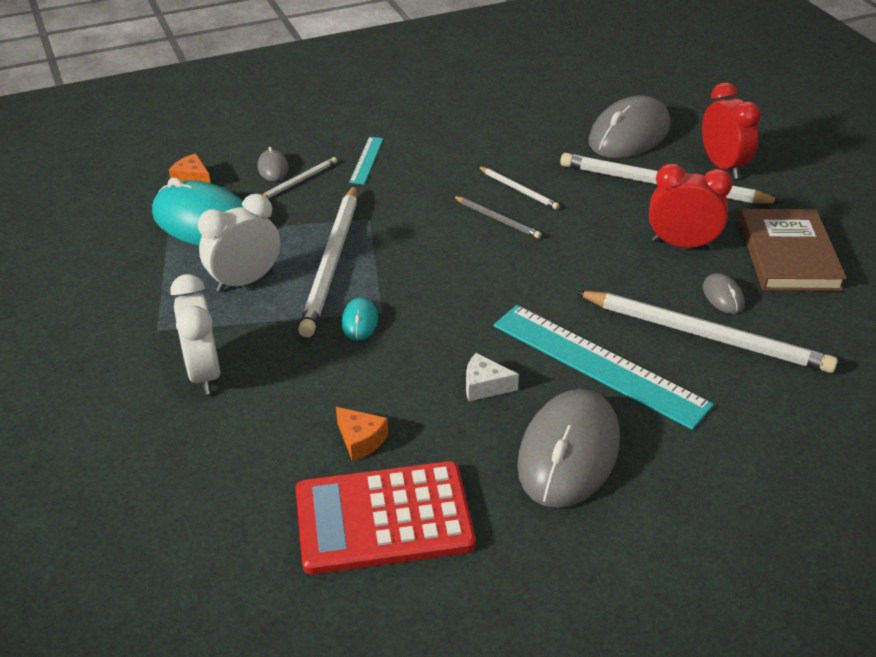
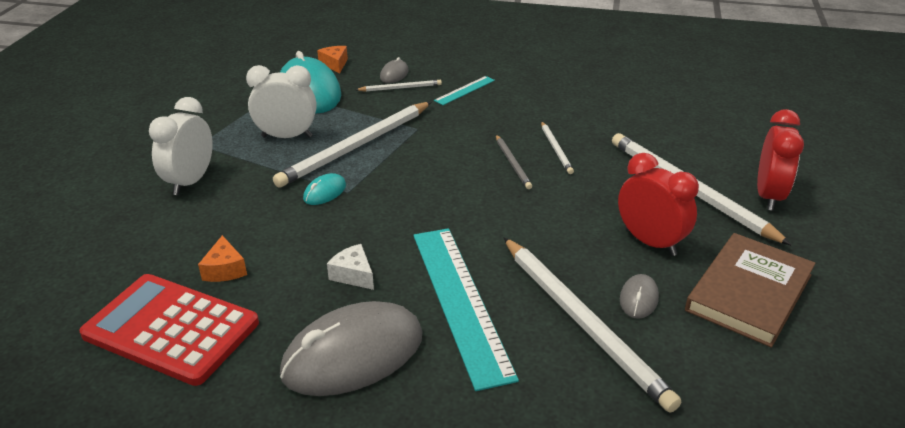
camera: 35 degrees right, 5 degrees down
(629, 134) = (705, 142): grey mouse -> none

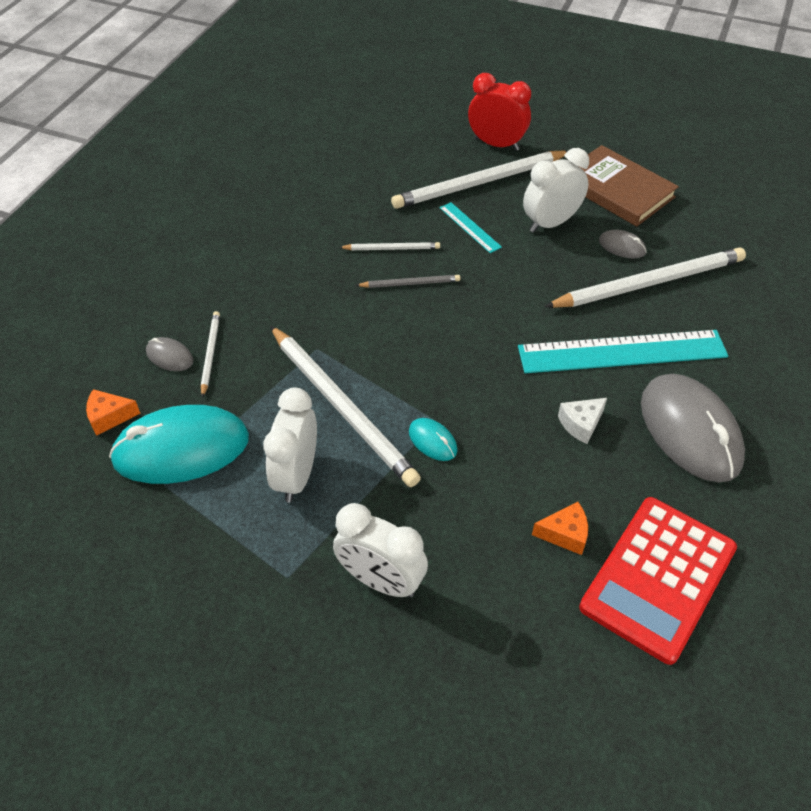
camera: 80 degrees left, 15 degrees up
(464, 90) = (241, 297): turquoise ruler -> turquoise ruler (470, 227)
(650, 242) = (550, 223): red clock -> white clock

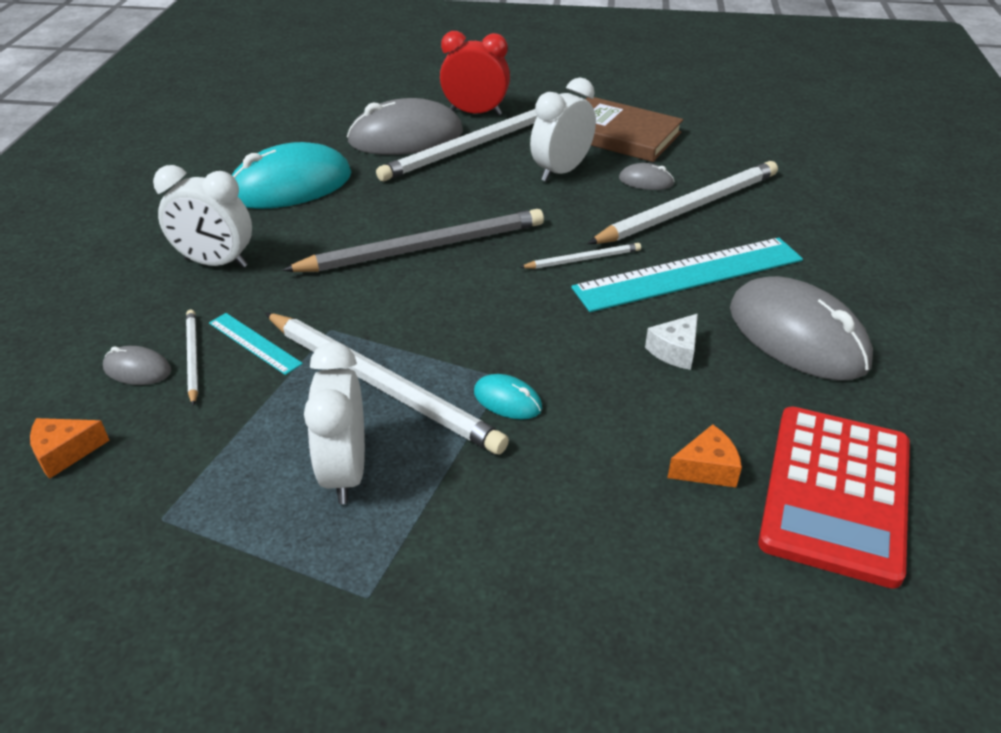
camera: 15 degrees left, 10 degrees down
(181, 449) = (177, 471): turquoise mouse -> turquoise mouse (290, 186)
(381, 581) = (497, 572): white clock -> white clock (216, 263)
(392, 248) = (391, 218): white pencil -> white pencil (583, 259)
(410, 283) = (424, 248): grey pencil -> grey pencil, size x2.13
(428, 163) = (406, 137): none -> grey mouse
(470, 227) = (473, 187): turquoise ruler -> turquoise ruler (254, 343)

